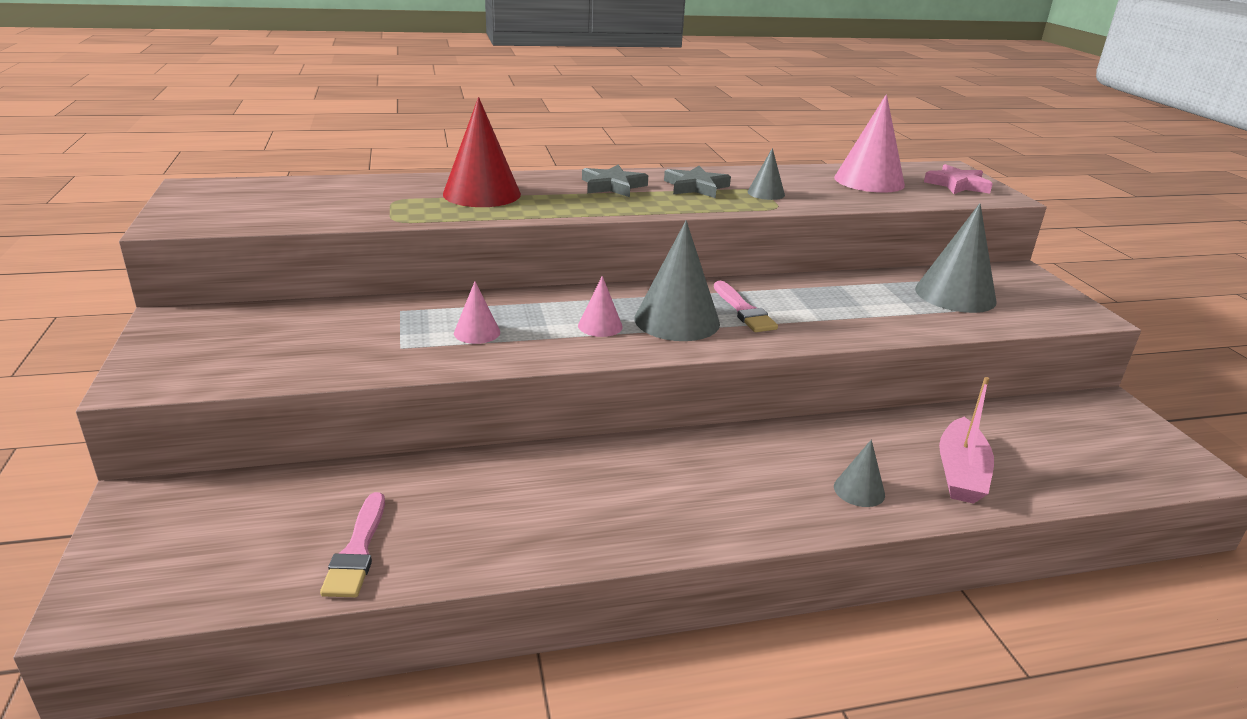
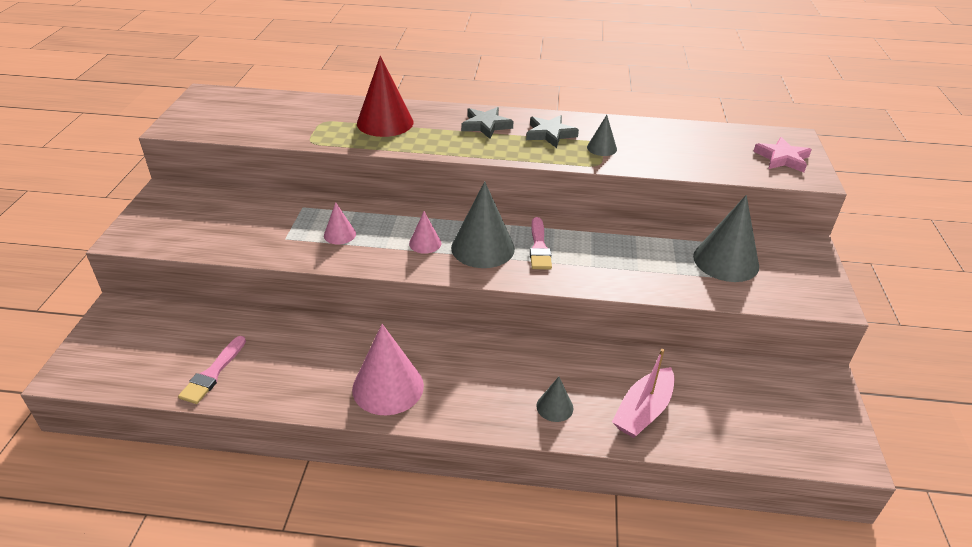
camera: 20 degrees right, 10 degrees up
(869, 181) = (703, 144): pink cone -> pink cone (388, 387)

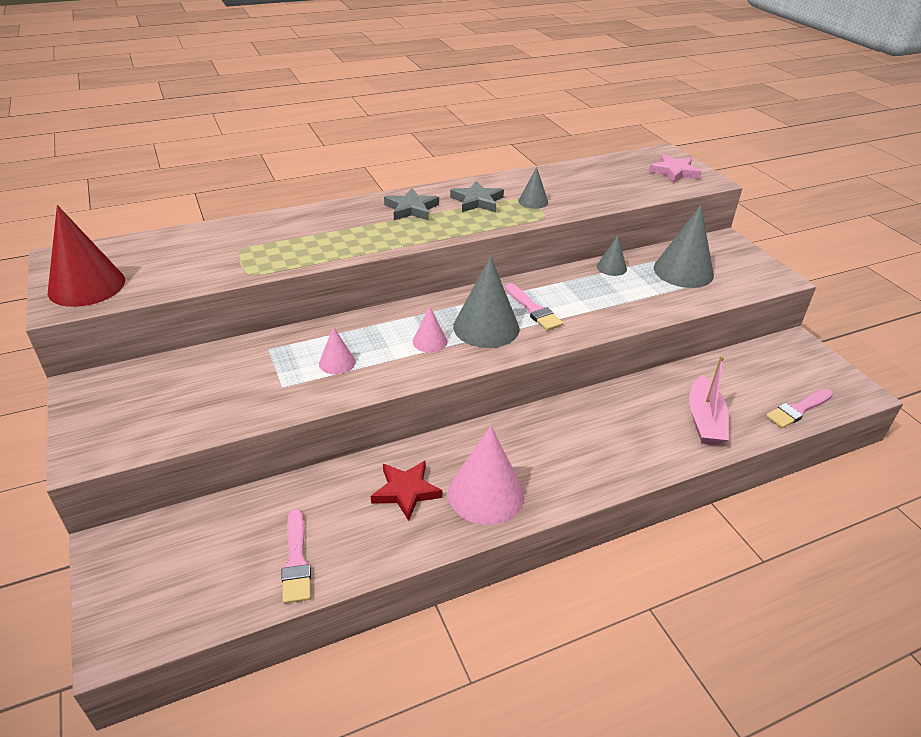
camera: 30 degrees left, 0 degrees up
(330, 358) = (406, 491): none -> red star
(385, 122) = (309, 232): red cone -> red cone (86, 286)
(554, 407) = (639, 447): grey cone -> grey cone (611, 267)
(755, 443) = (798, 410): none -> pink brush

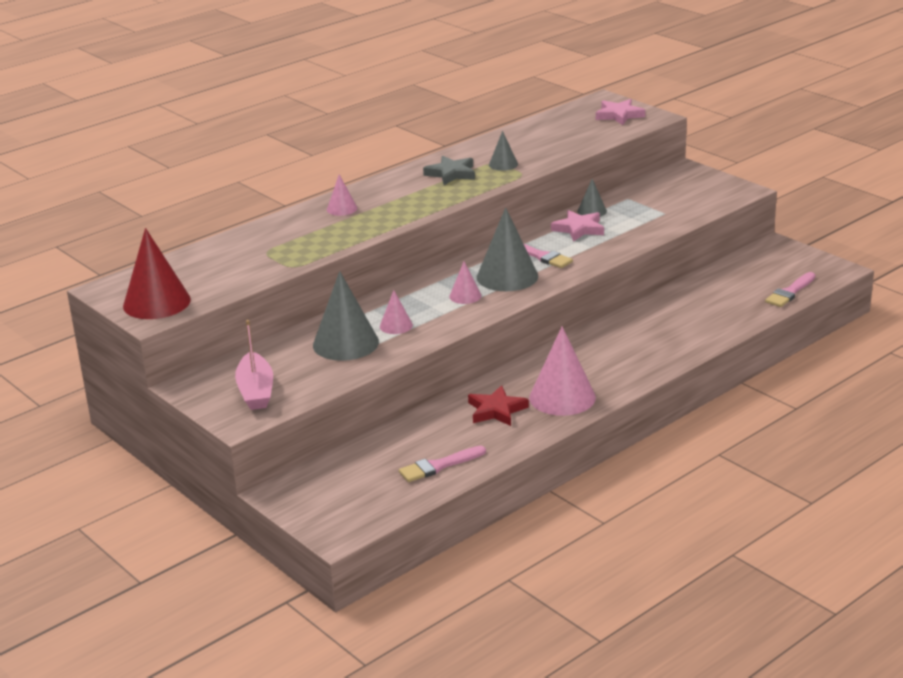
camera: 15 degrees left, 10 degrees down
(296, 561) = (439, 466): pink brush -> pink brush turned 90 degrees clockwise
(348, 217) = (342, 209): none -> pink cone
(411, 209) = (395, 191): grey star -> none
(588, 285) = (579, 229): none -> pink star
(683, 271) = (657, 201): grey cone -> grey cone (345, 343)
(704, 420) = (716, 315): pink boat -> pink boat (256, 391)

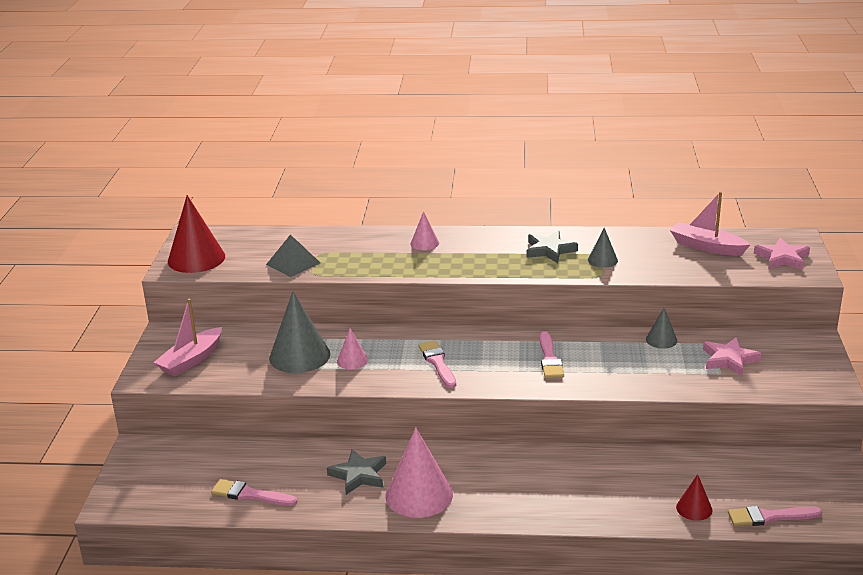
camera: 45 degrees right, 0 degrees up
(259, 267) = (293, 263): none -> grey pyramid
(465, 296) = (437, 363): pink cone -> pink brush
(496, 410) = (359, 475): red star -> grey star
(507, 276) = (494, 363): grey cone -> none
(557, 128) = (707, 247): none -> pink boat
(579, 229) = (622, 350): pink star -> pink star (729, 360)
(743, 310) = (694, 508): none -> red cone

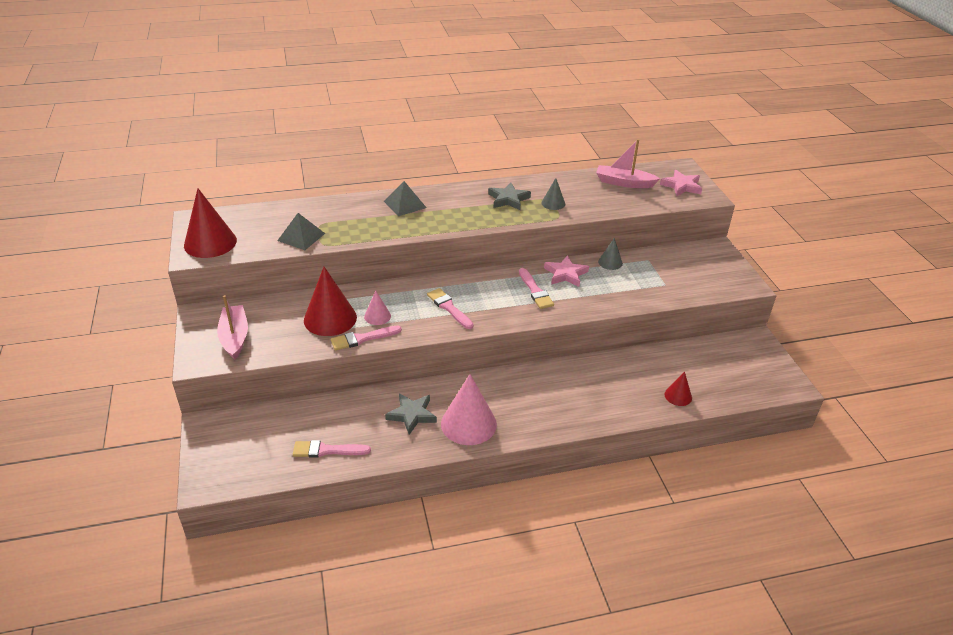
camera: 20 degrees left, 10 degrees up
(191, 360) = (234, 337): pink boat -> pink boat turned 150 degrees clockwise
(299, 356) = (330, 318): grey cone -> red cone
(424, 243) = (405, 204): pink cone -> grey pyramid
(729, 360) = (666, 272): pink star -> pink star (565, 274)
(769, 517) = (732, 393): pink brush -> pink brush (362, 339)

